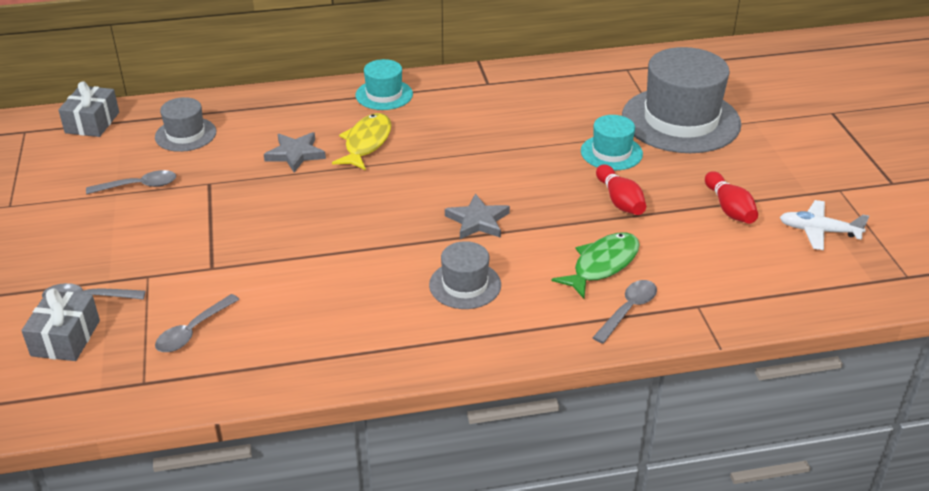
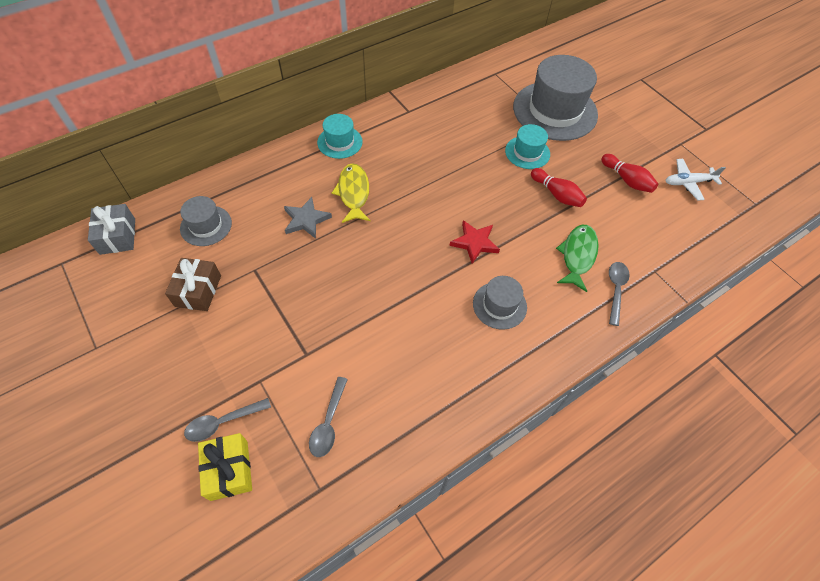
camera: 25 degrees left, 20 degrees up
(65, 338) = (229, 470): grey gift -> yellow gift
(139, 186) = (198, 291): grey spoon -> brown gift
(478, 221) = (474, 243): grey star -> red star

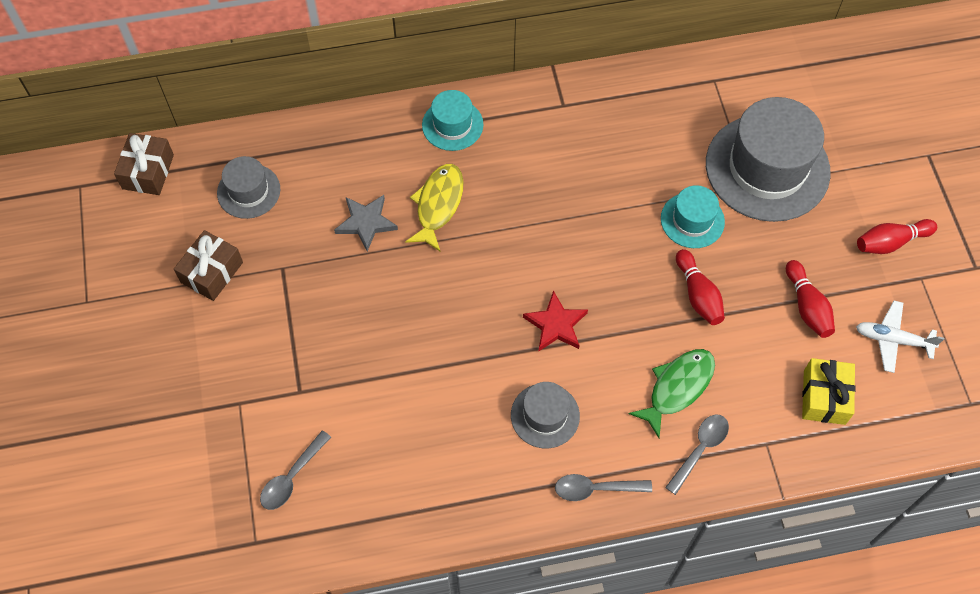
camera: 25 degrees right, 5 degrees up
(117, 236) = (148, 172): grey gift -> brown gift
(223, 422) = (185, 434): grey spoon -> grey spoon (595, 489)
(229, 470) = (174, 486): yellow gift -> yellow gift (824, 397)
(651, 130) = (890, 242): none -> red bowling pin

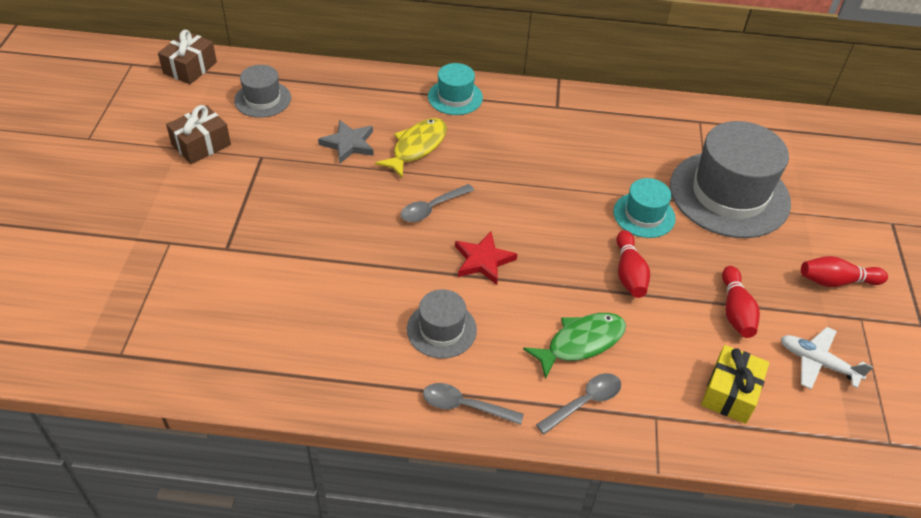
camera: 15 degrees right, 15 degrees down
(292, 477) = (182, 312): grey spoon -> grey spoon (432, 208)

